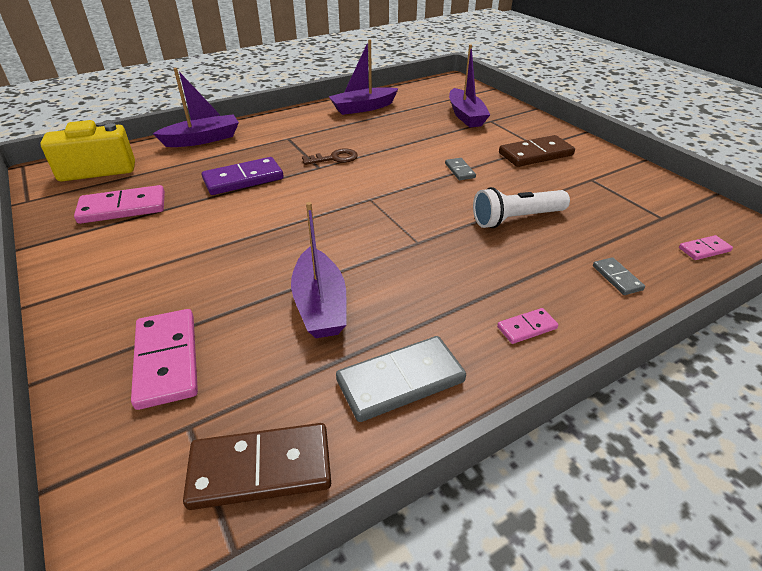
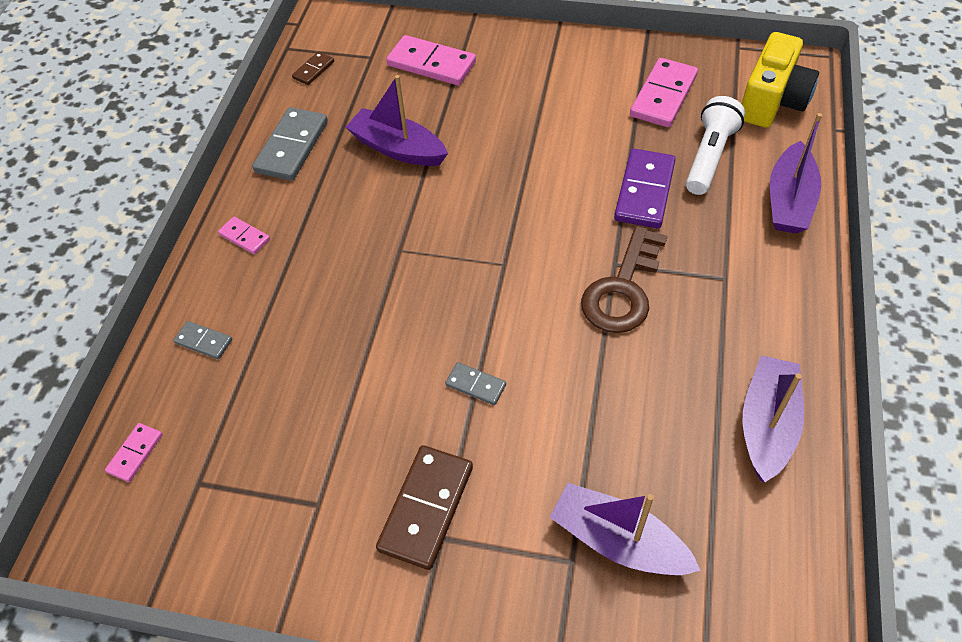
camera: 135 degrees right, 15 degrees up
(260, 468) = (313, 70): brown domino -> brown domino, size x0.52
(334, 158) = (623, 289): brown key -> brown key, size x1.68
(516, 219) = (344, 350): white flashlight -> white flashlight (709, 157)
(527, 328) = (244, 237): pink domino -> pink domino turned 75 degrees counterclockwise

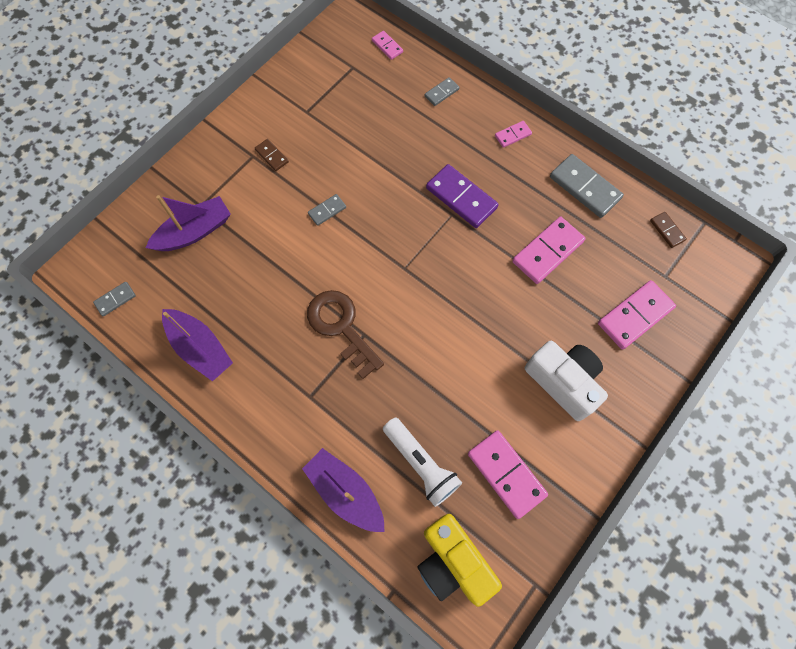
camera: 115 degrees right, 15 degrees up
(398, 149) = (548, 252): purple boat -> pink domino
(426, 508) = (271, 156): brown domino -> brown domino, size x0.52
(540, 89) = (563, 382): none -> white camera
(644, 191) = (414, 393): purple domino -> purple domino (461, 198)
(795, 584) = (115, 299): none -> grey domino

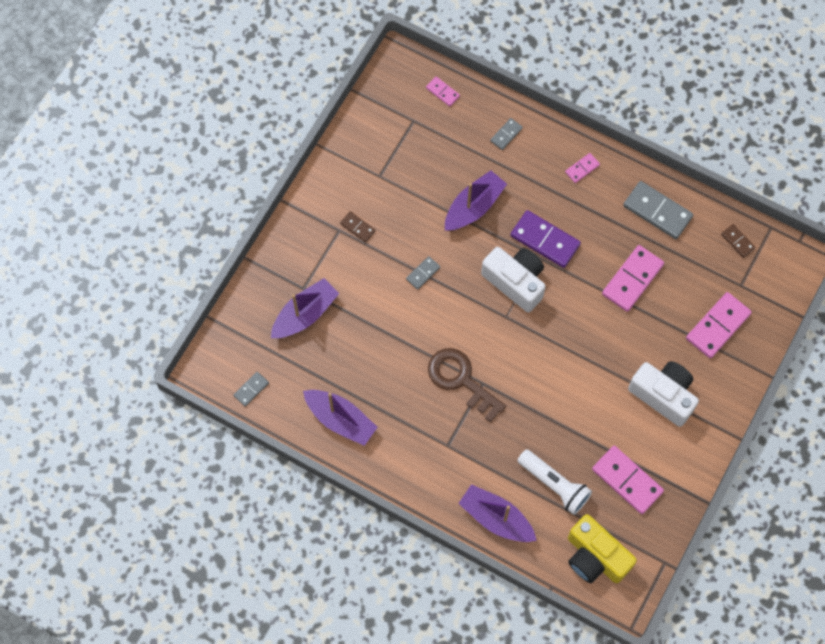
camera: 10 degrees left, 0 degrees up
(394, 154) = (473, 207): none -> purple boat
(422, 234) = (515, 282): none -> white camera

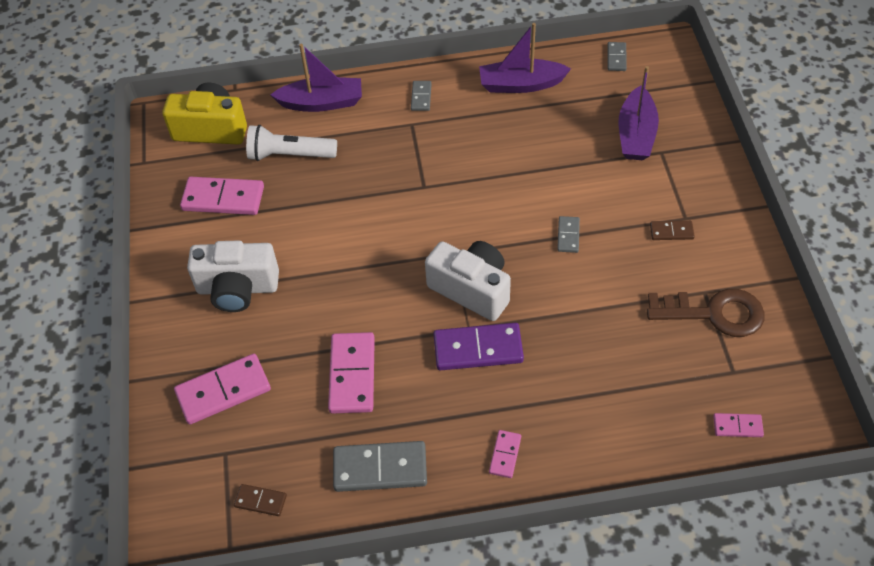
camera: 145 degrees right, 15 degrees down
(461, 380) = (446, 176): brown key -> brown key (714, 313)
(473, 207) = (581, 329): purple boat -> none
(506, 135) = (622, 430): grey domino -> grey domino (421, 97)
(515, 282) = (472, 289): white camera -> white camera turned 150 degrees counterclockwise
(717, 326) = (223, 391): pink domino -> pink domino turned 60 degrees clockwise

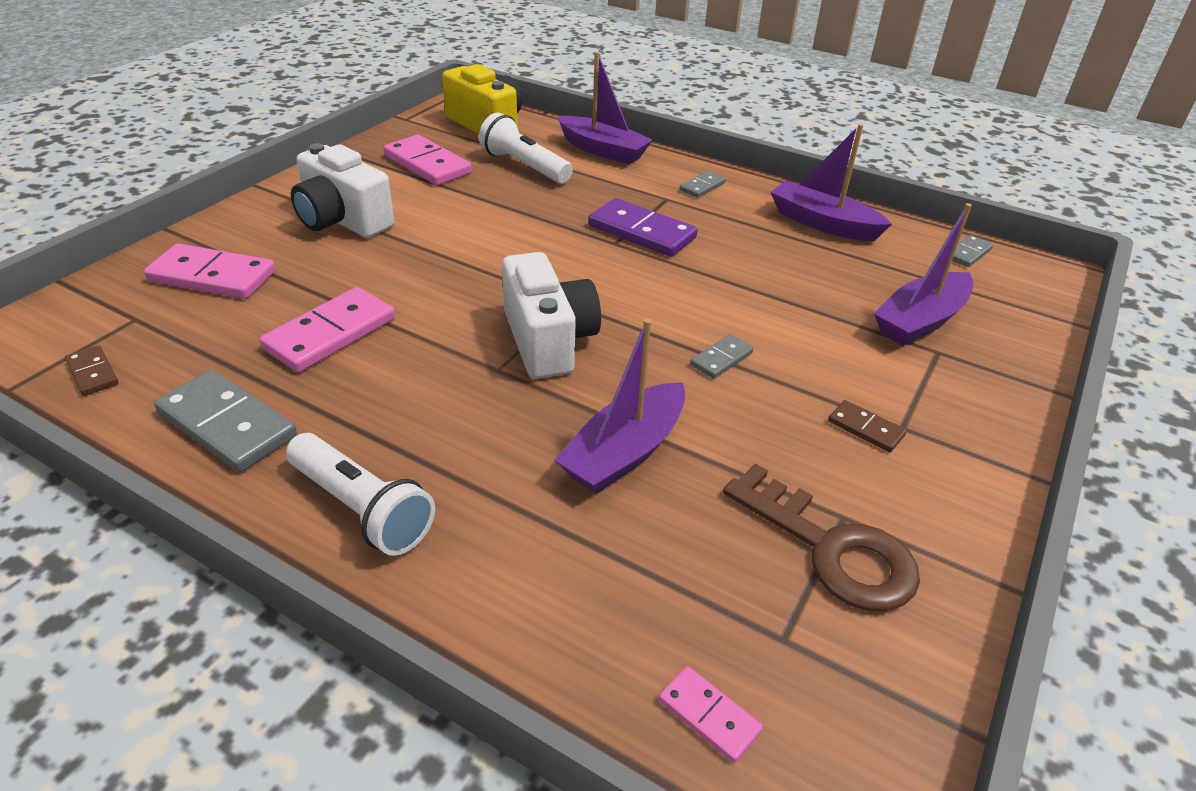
camera: 35 degrees right, 15 degrees down
(478, 349) = (480, 392): purple domino -> purple domino (641, 232)
(505, 455) = (361, 508): pink domino -> white flashlight
(583, 330) = (625, 452): none -> purple boat

